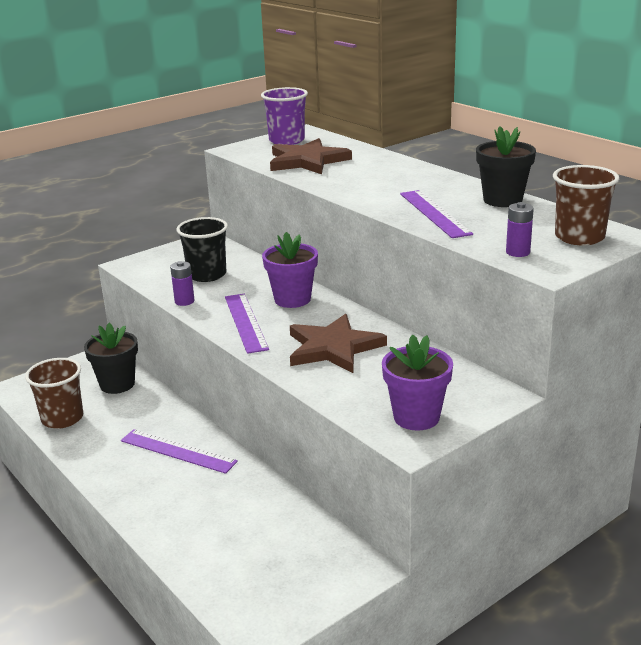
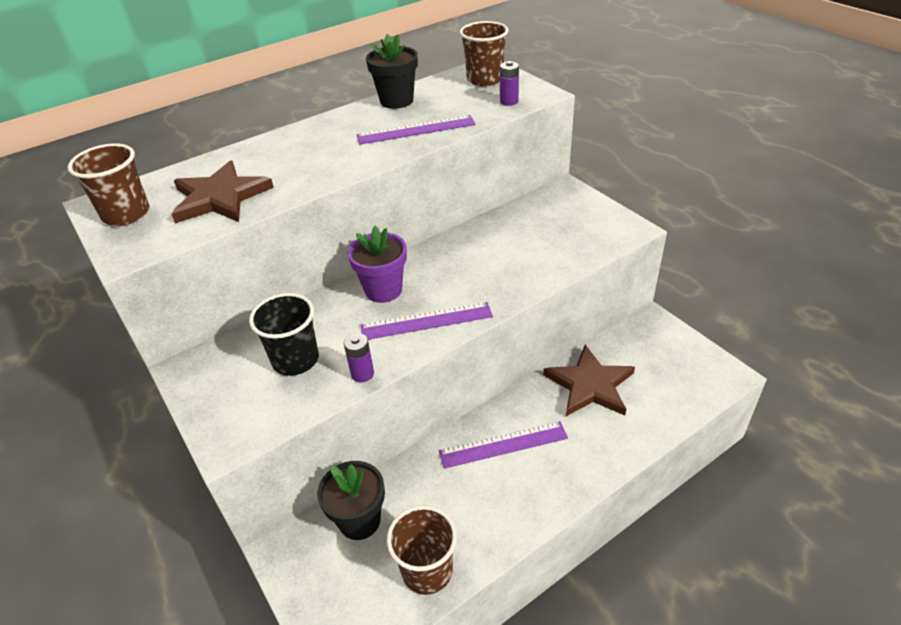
camera: 85 degrees left, 15 degrees up
(178, 451) = (503, 445): purple ruler -> purple ruler turned 45 degrees clockwise
(287, 141) = (126, 214): purple cup -> brown cup
(333, 348) = (488, 264): brown star -> brown star (590, 385)
(416, 417) = (598, 225): purple flower pot -> none

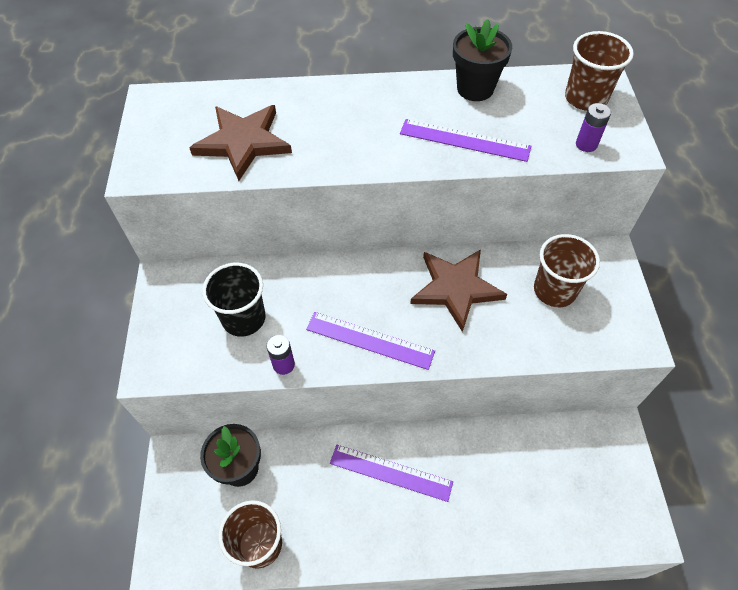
camera: 30 degrees right, 15 degrees up
(126, 214) = (164, 124): brown cup -> brown cup (554, 290)
(383, 290) = (357, 284): purple flower pot -> none
(590, 385) = (506, 461): brown star -> brown star (456, 288)

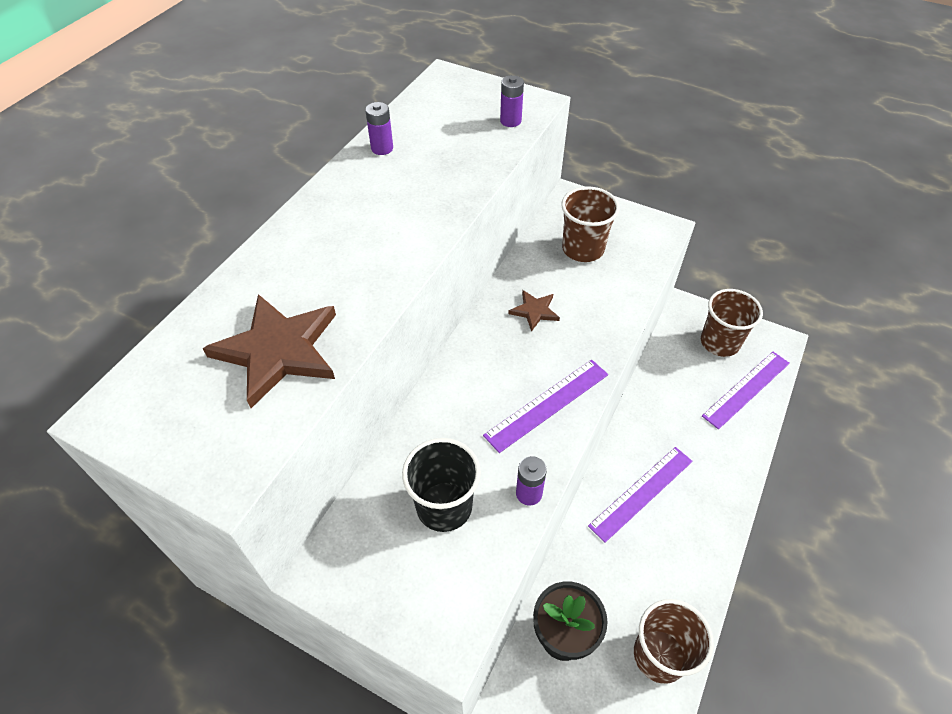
camera: 60 degrees left, 5 degrees down
(456, 288) = (534, 311): brown star -> brown star, size x0.50
(464, 140) = (439, 185): purple ruler -> purple ruler (746, 389)
(475, 89) = (382, 148): black flower pot -> purple battery
(585, 98) = (459, 95): brown cup -> brown cup (719, 342)

